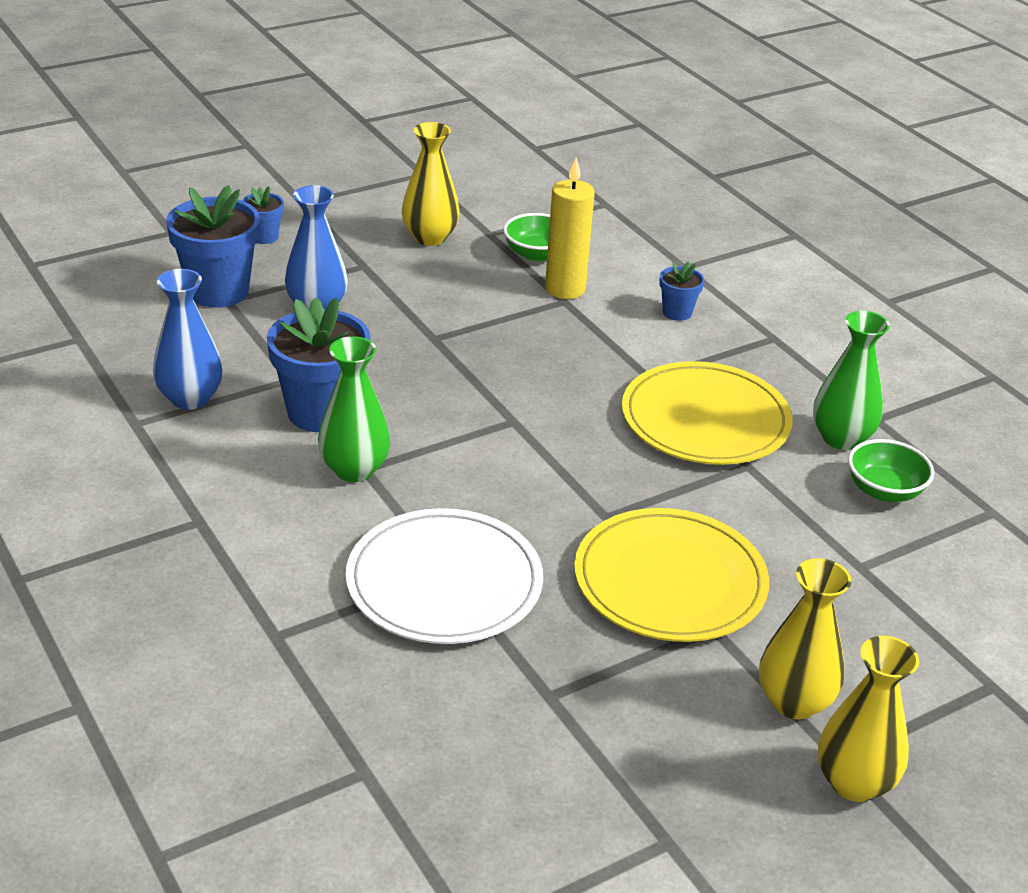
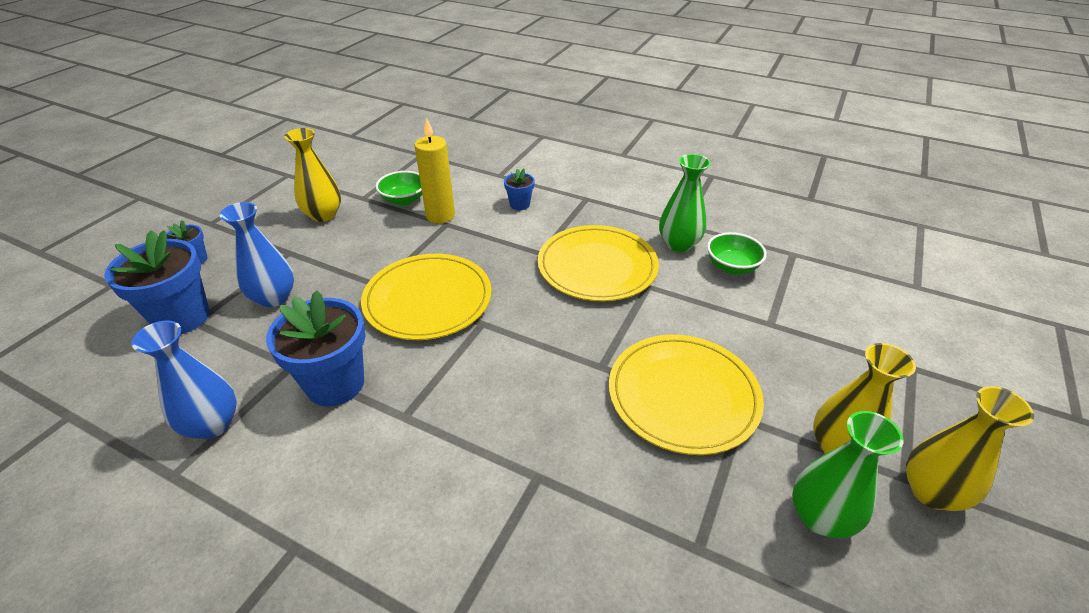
camera: 30 degrees left, 5 degrees up
(354, 469) = (397, 421): green vase -> green vase (820, 517)
(444, 582) = (541, 488): white plate -> none
(474, 373) = (428, 299): none -> yellow plate

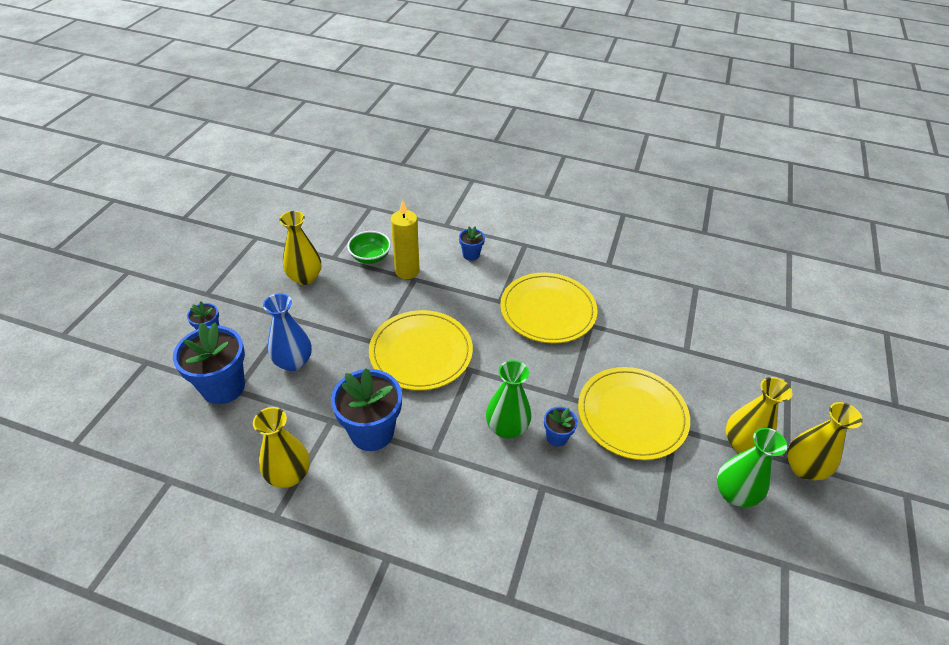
camera: 10 degrees left, 5 degrees up
(212, 424) = (289, 475): blue vase -> yellow vase
(573, 413) = (556, 437): none -> blue flower pot
(678, 244) = (607, 284): green vase -> green vase (507, 428)
(731, 267) = (651, 302): green bowl -> none

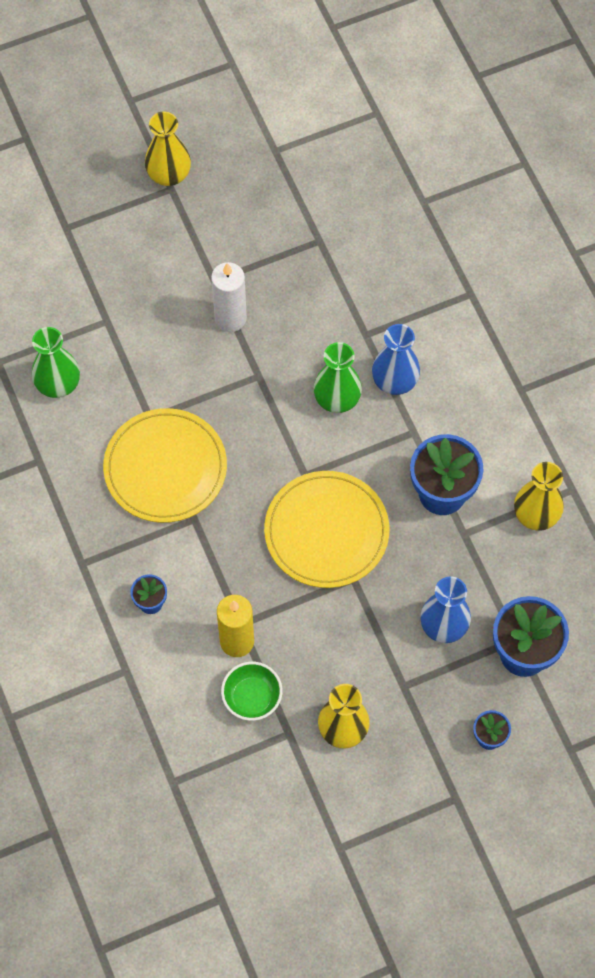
camera: 130 degrees left, 20 degrees up
(485, 474) = (394, 381): none -> blue vase
(556, 437) = (309, 357): blue flower pot -> none
(632, 415) = (230, 318): yellow plate -> white candle
(734, 493) = (241, 208): green vase -> green vase (58, 384)
(742, 443) = (183, 226): yellow vase -> none

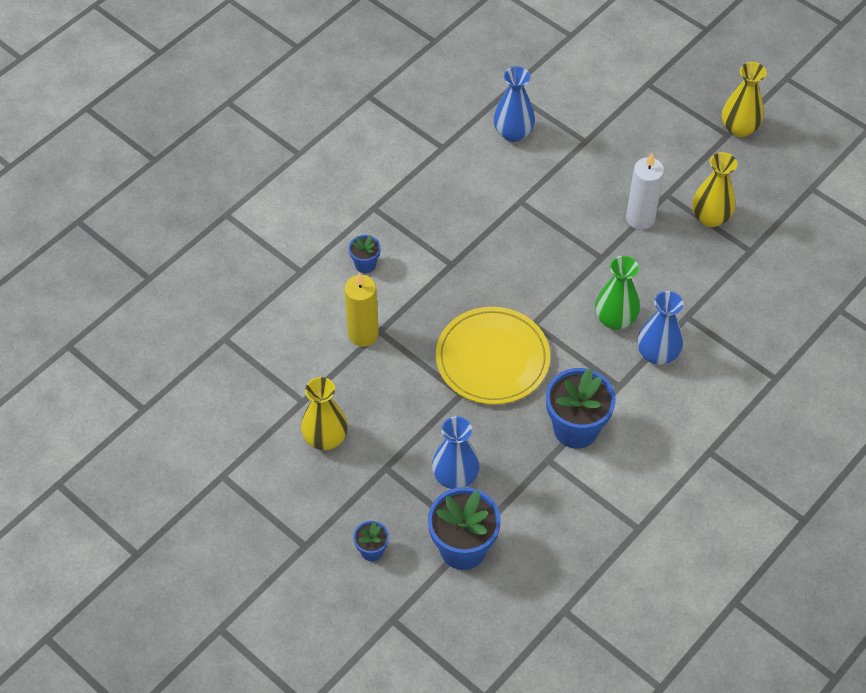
camera: 65 degrees right, 10 degrees down
(58, 384) = (513, 133): green vase -> blue vase
(165, 468) = (484, 228): yellow plate -> none
(252, 697) = (321, 363): green bowl -> none
(536, 515) = (597, 508): yellow vase -> yellow vase (710, 217)

